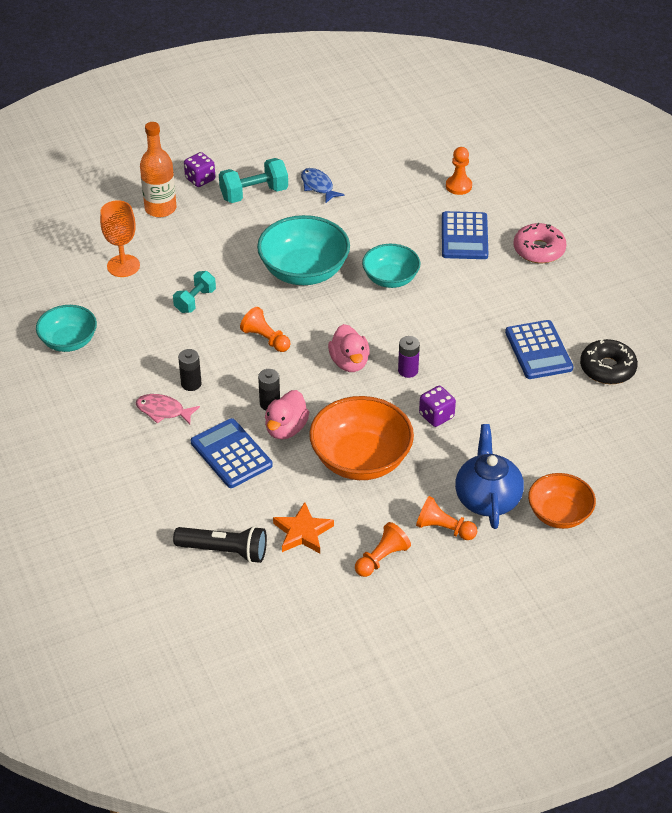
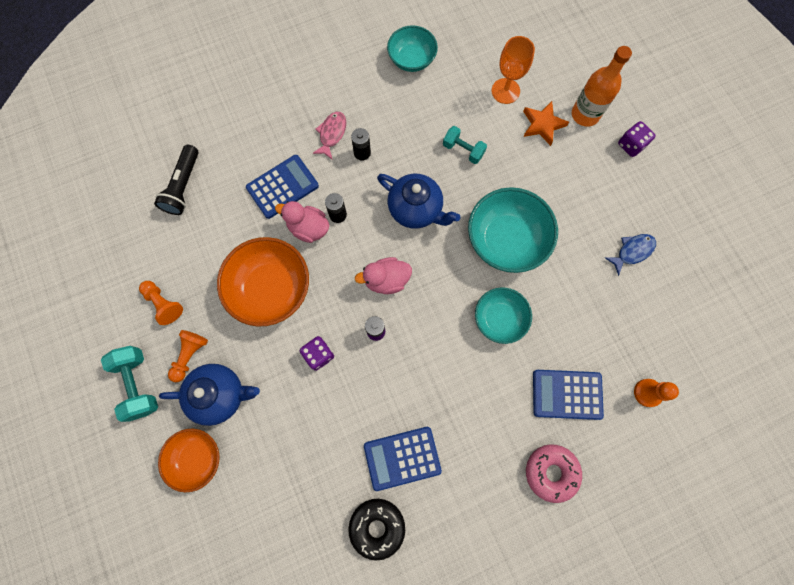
camera: 90 degrees right, 30 degrees up
(254, 194) = (614, 193): turquoise dumbbell -> turquoise dumbbell (138, 384)
(265, 339) = (416, 209): orange pawn -> blue teapot
(303, 532) = (196, 243): orange star -> orange star (542, 125)

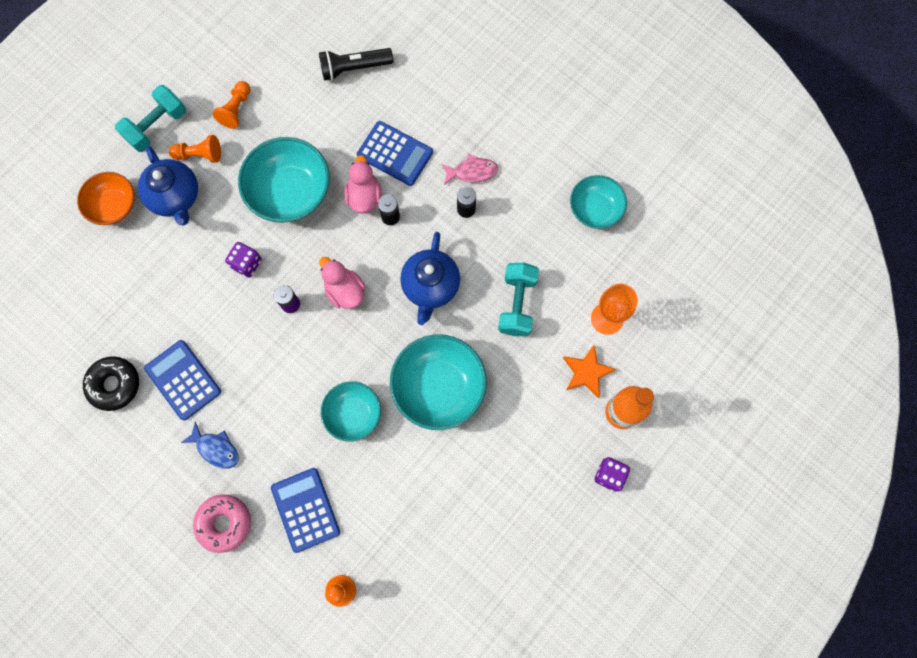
camera: 65 degrees right, 0 degrees up
(271, 289) = (290, 192): orange bowl -> turquoise bowl
(463, 150) = (517, 304): turquoise dumbbell -> turquoise dumbbell, size x1.50
(632, 251) = (485, 520): blue fish -> blue fish (216, 448)

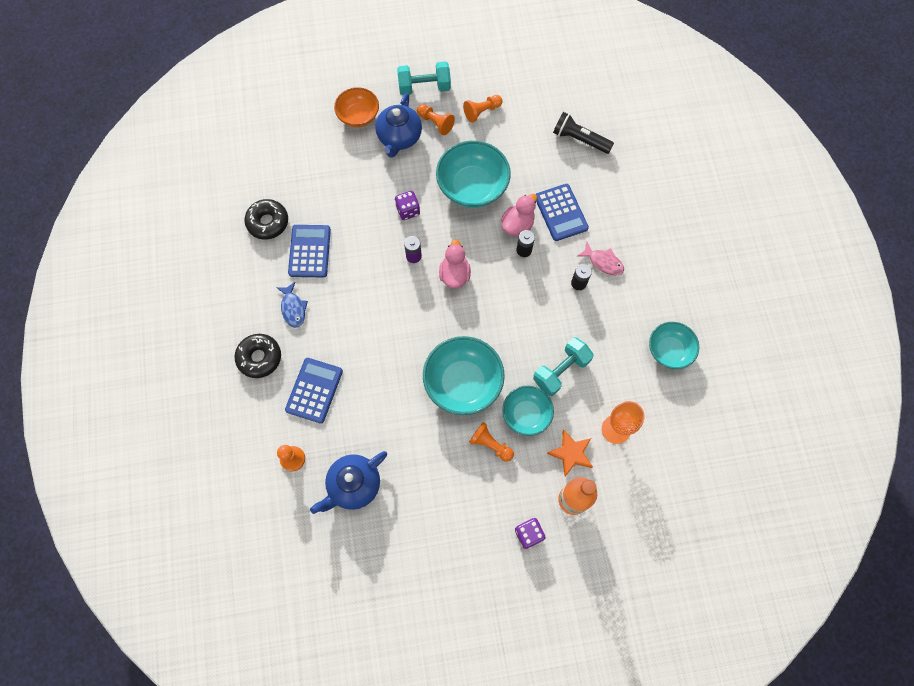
camera: 40 degrees right, 5 degrees down
(224, 523) = (259, 358): pink donut -> black donut
(353, 414) = (394, 355): turquoise bowl -> turquoise bowl (526, 414)
(430, 286) = (512, 314): blue teapot -> blue teapot (354, 485)
(510, 423) = (490, 444): none -> orange pawn

